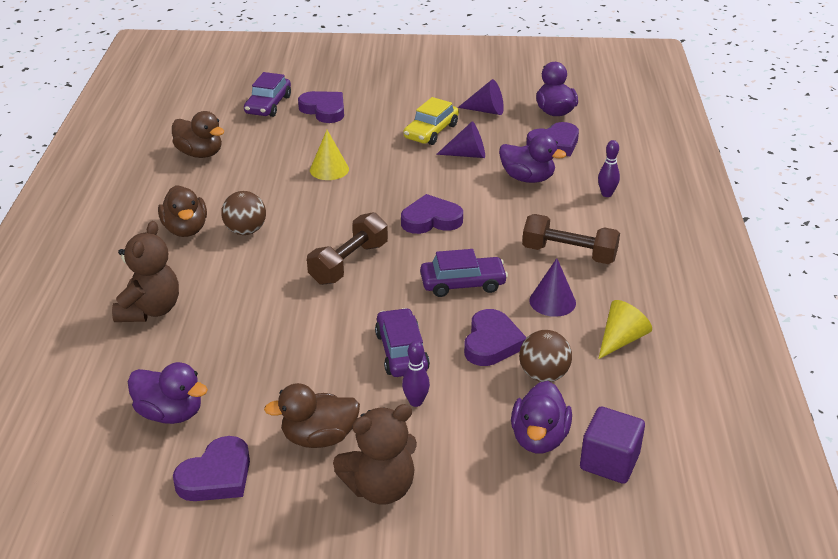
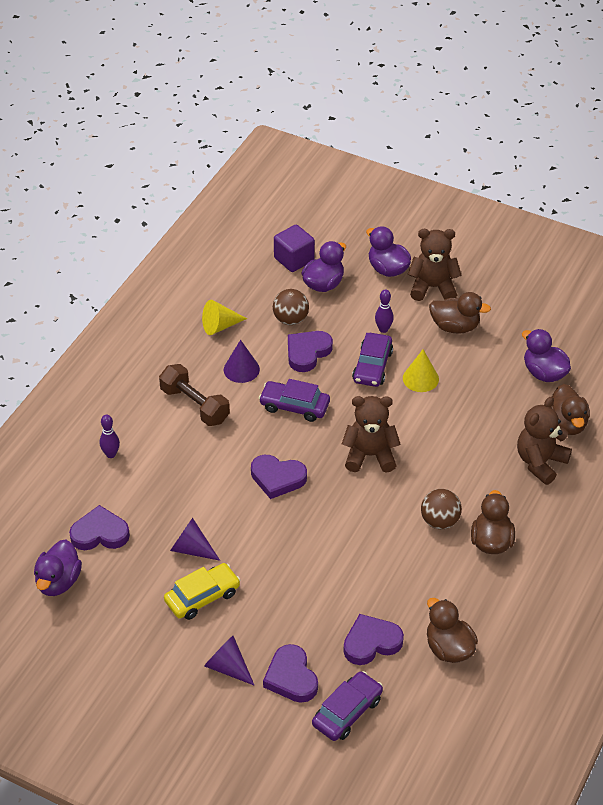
camera: 155 degrees left, 10 degrees up
(125, 360) = (567, 424): none -> brown duck
(216, 476) = (525, 324): purple heart -> purple heart (371, 642)
(329, 169) = (332, 576): yellow cone -> yellow cone (420, 378)
(349, 263) = (370, 455): brown dumbbell -> brown teddy bear
(486, 110) = (124, 610): purple cone -> purple cone (228, 667)
(527, 178) = (161, 497): purple duck -> purple duck (387, 269)

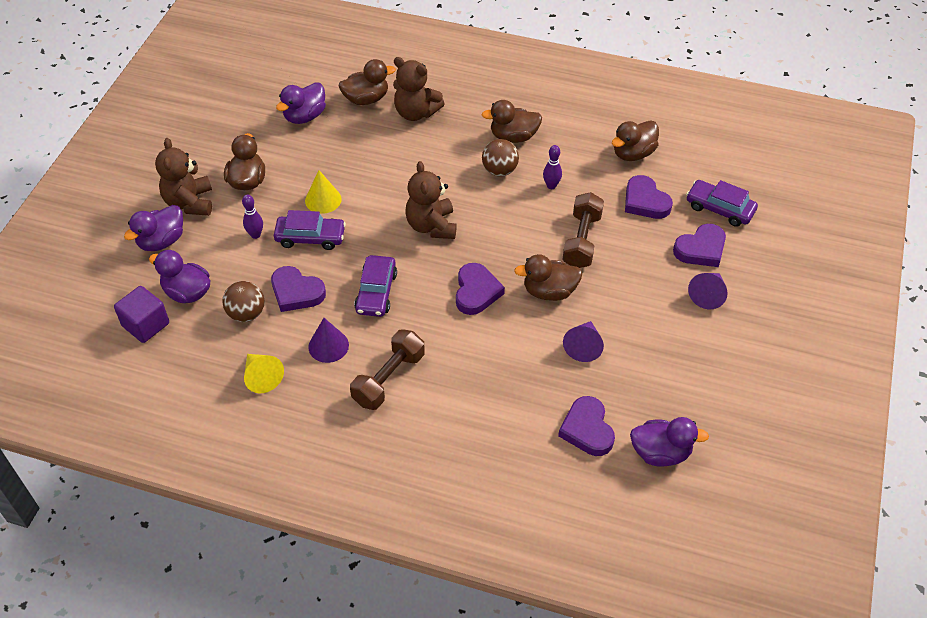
camera: 100 degrees left, 5 degrees up
(111, 454) = (476, 443): purple bowling pin -> purple bowling pin (551, 186)
(202, 597) = (638, 327): yellow car -> none
(264, 534) = (549, 291): none -> brown duck
(325, 574) = (582, 240): none -> brown dumbbell

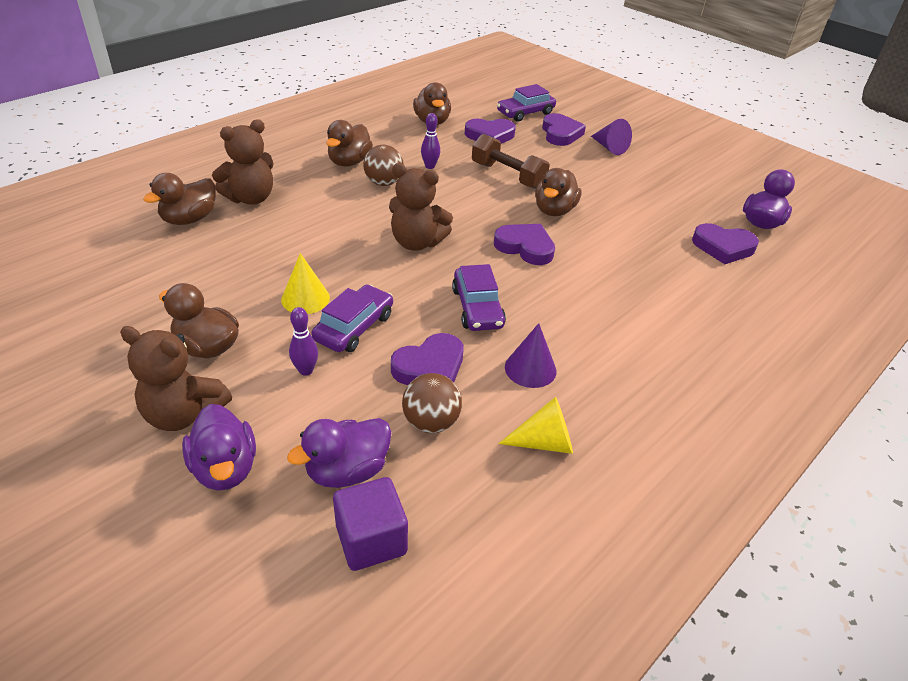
camera: 65 degrees left, 10 degrees down
(305, 116) = (158, 267): purple duck -> none
(366, 99) = (189, 219): brown duck -> brown duck turned 150 degrees counterclockwise
(376, 292) = (477, 308): purple car -> purple car turned 45 degrees clockwise
(388, 379) = (604, 340): brown dumbbell -> none
(583, 346) = (629, 216): purple cone -> none

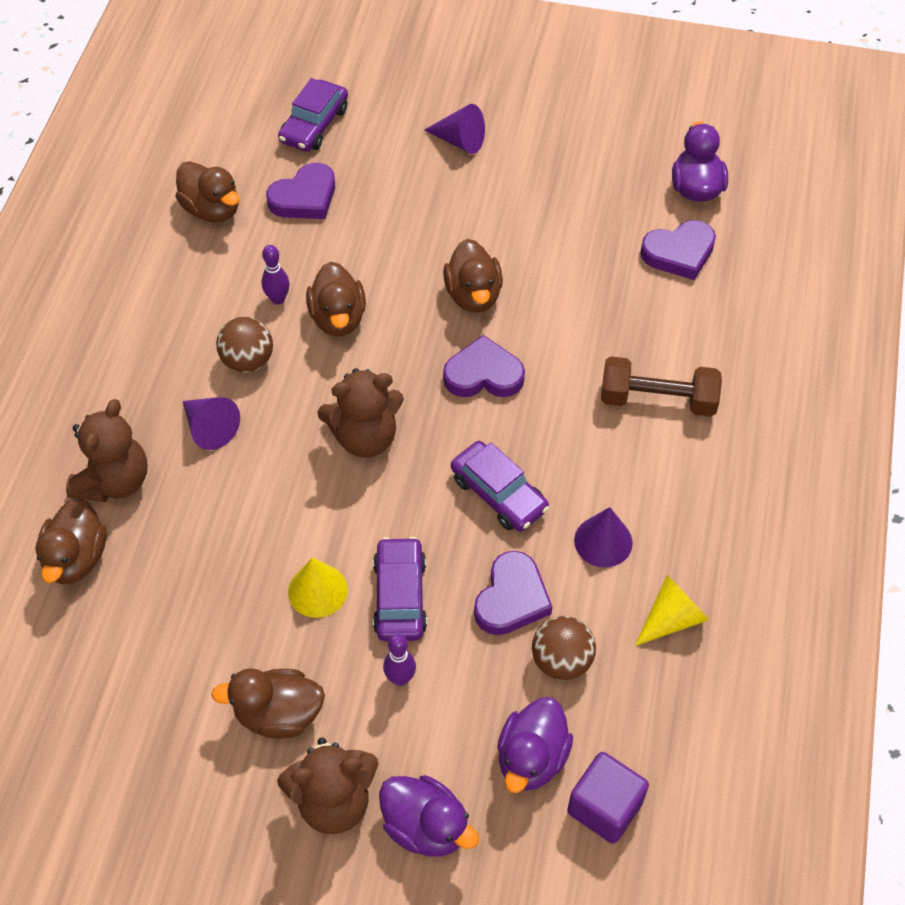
camera: 30 degrees left, 15 degrees up
(329, 200) = (210, 428): none -> purple cone
(349, 162) = (175, 348): brown duck -> brown duck (338, 318)
(508, 175) = (380, 263): brown dumbbell -> brown dumbbell (657, 400)
(560, 133) = (386, 145): purple heart -> none

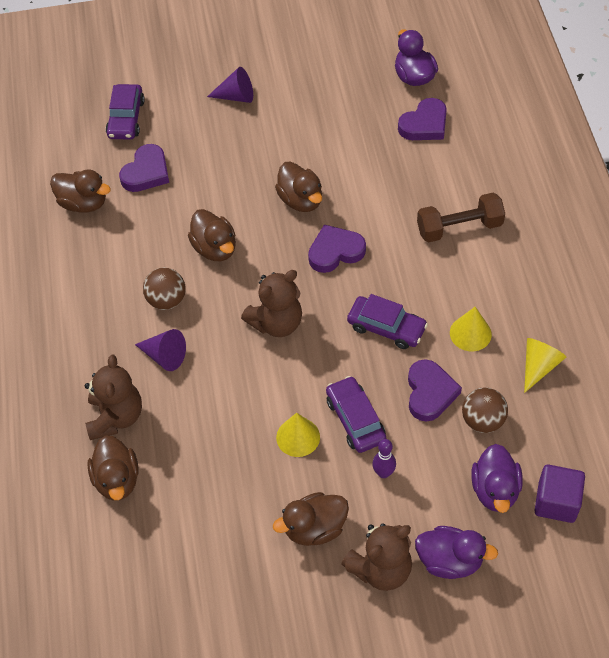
camera: 20 degrees left, 0 degrees up
(278, 299) = (165, 250): purple bowling pin -> none
(603, 541) = (470, 333): purple cone -> yellow cone

